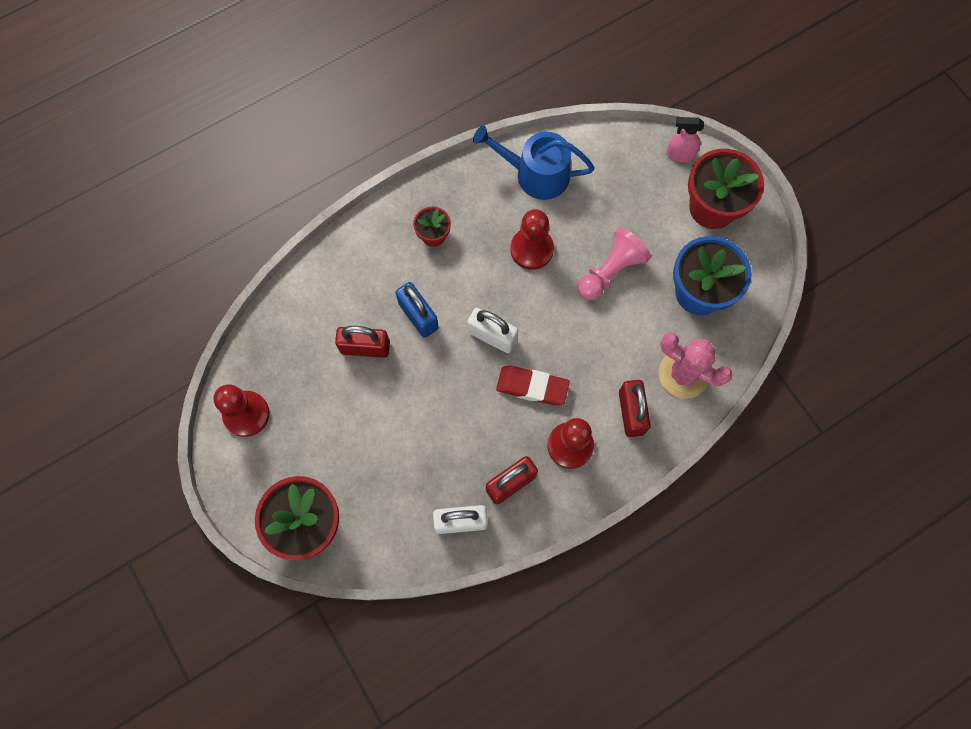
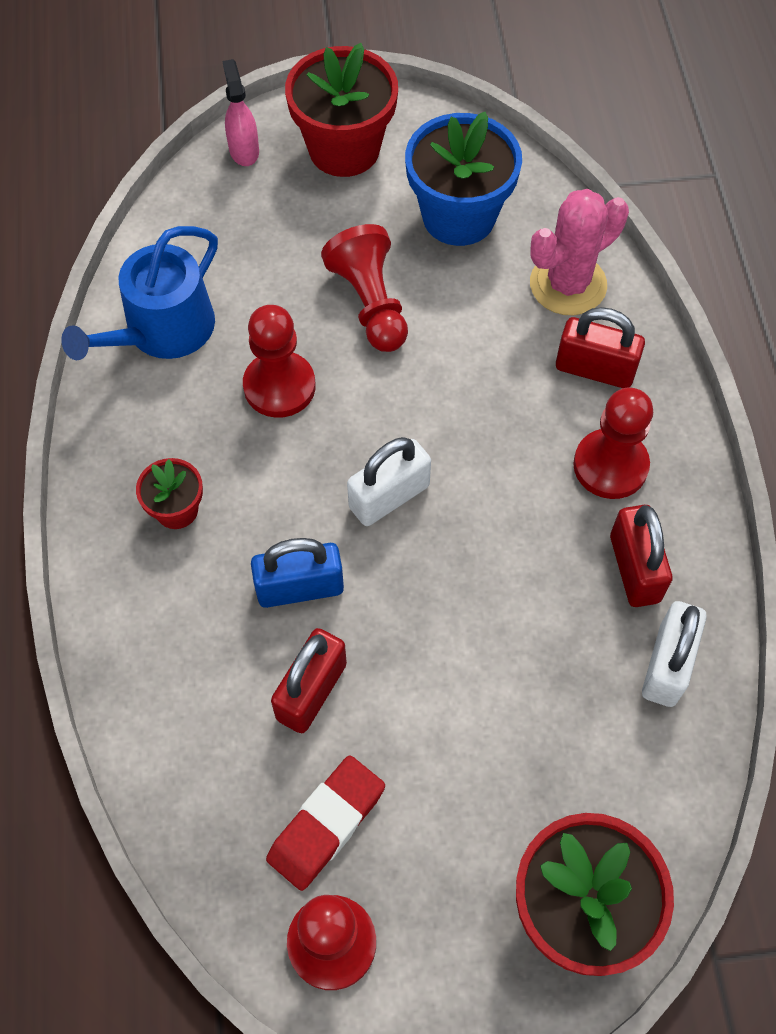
camera: 65 degrees left, 10 degrees down
(532, 387) = (497, 477): red eraser -> red eraser (326, 825)
(610, 271) = (370, 303): pink pawn -> red pawn
(680, 154) = (244, 150): pink spray bottle -> pink spray bottle turned 135 degrees clockwise

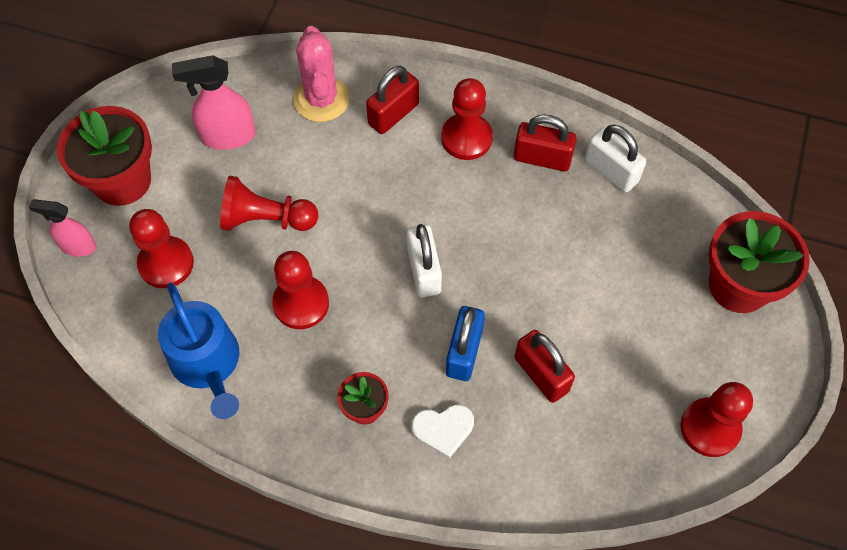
camera: 65 degrees left, 0 degrees up
(186, 606) = (443, 429): none -> white heart
(264, 236) = (166, 263): none -> red pawn
(326, 825) = (634, 401): red eraser -> none
(458, 216) = (227, 136): blue flower pot -> pink spray bottle

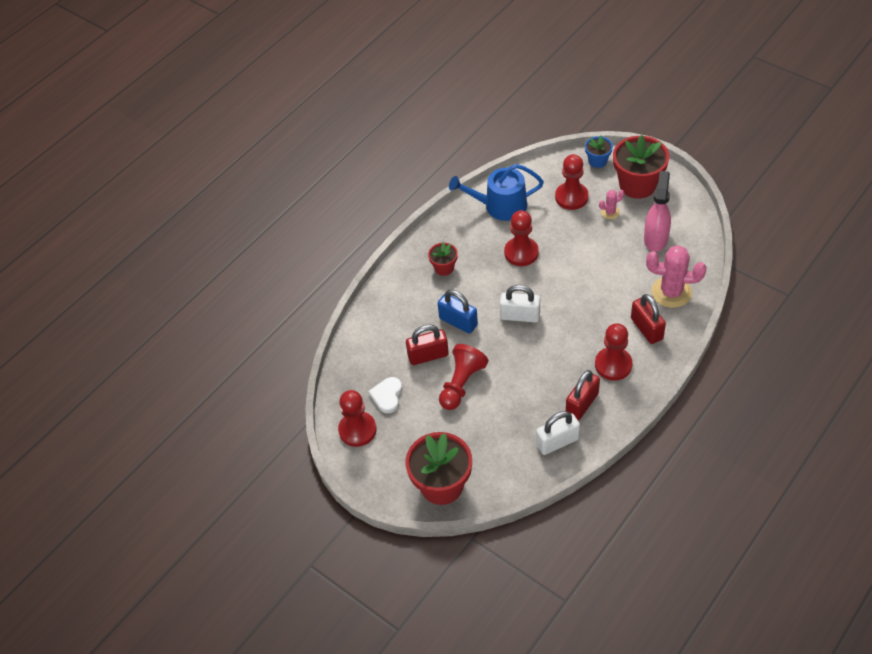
camera: 115 degrees right, 10 degrees down
(77, 246) = (597, 161): pink spray bottle -> blue flower pot
(187, 203) = (610, 212): none -> pink cactus
(266, 219) = (585, 247): red pawn -> red pawn (461, 384)
(443, 429) = (416, 300): white heart -> white heart (387, 396)

